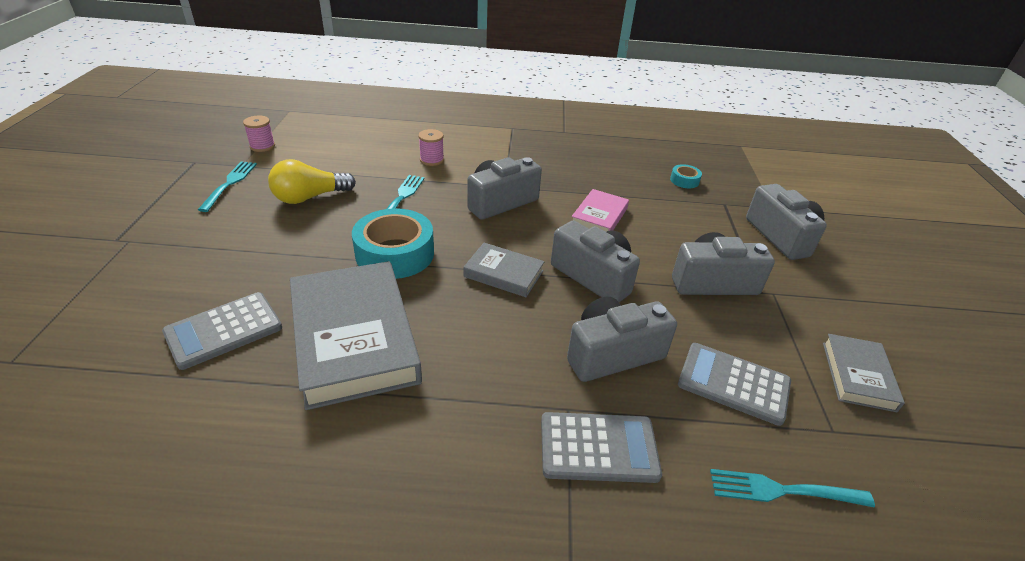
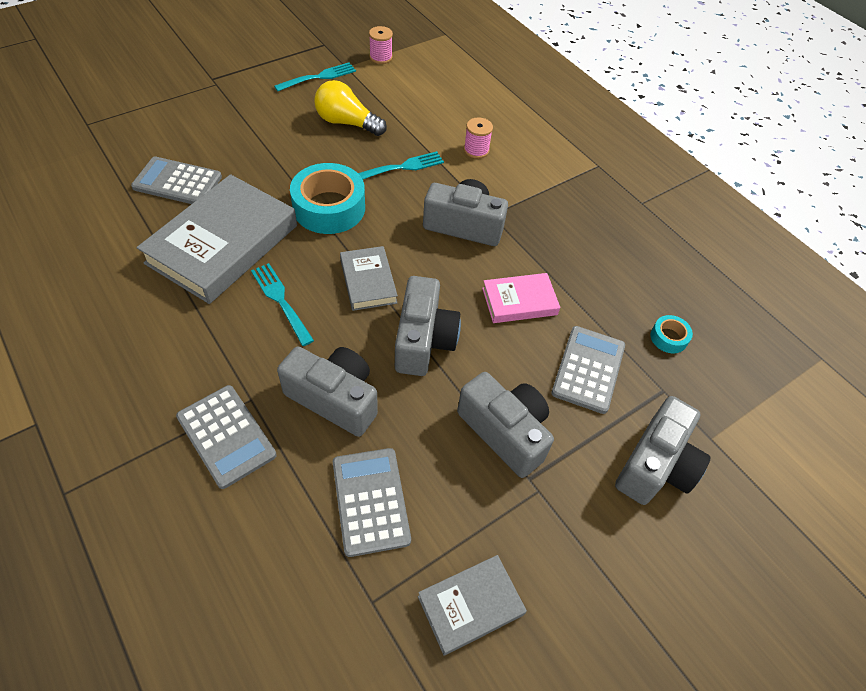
camera: 50 degrees right, 15 degrees up
(685, 221) = (588, 369): none -> grey calculator
(784, 490) = (271, 580): turquoise fork -> turquoise fork (281, 301)

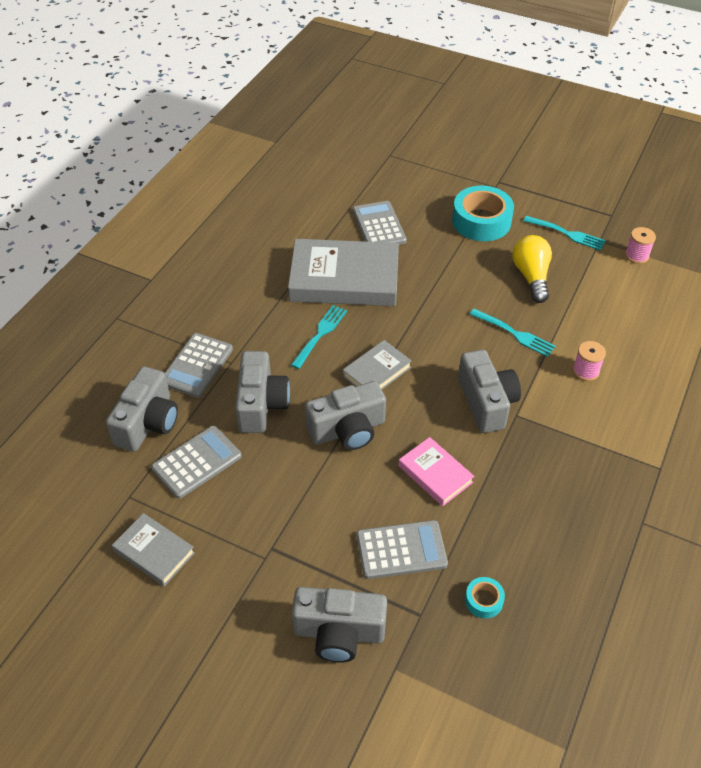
camera: 65 degrees right, 5 degrees down
(329, 207) = (429, 314): turquoise tape -> turquoise tape (481, 221)
(505, 432) = (301, 516): grey camera -> grey camera (148, 423)

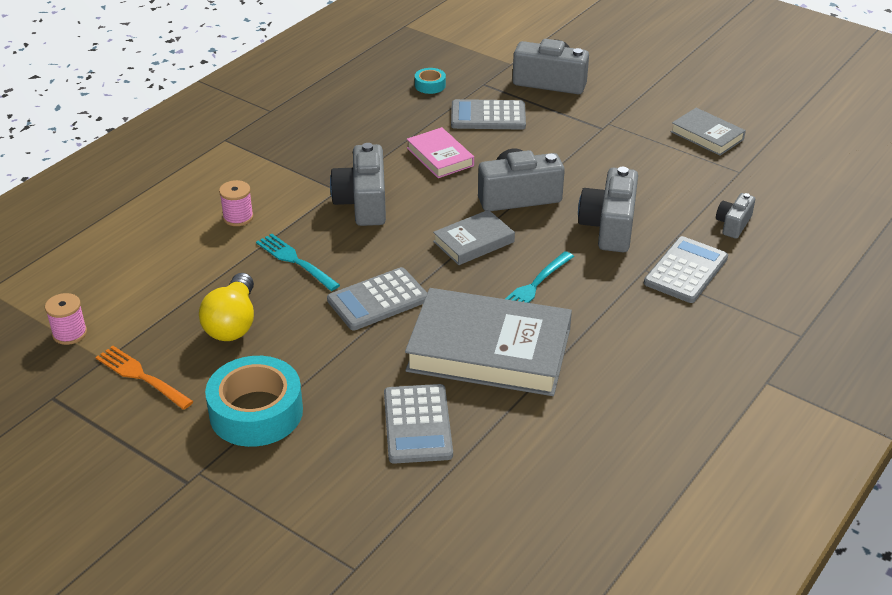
camera: 170 degrees left, 10 degrees down
(148, 423) = (733, 224): grey camera -> grey camera, size x0.55
(197, 462) = (675, 188): grey calculator -> grey calculator (378, 300)
(566, 234) = (142, 376): turquoise fork -> orange fork

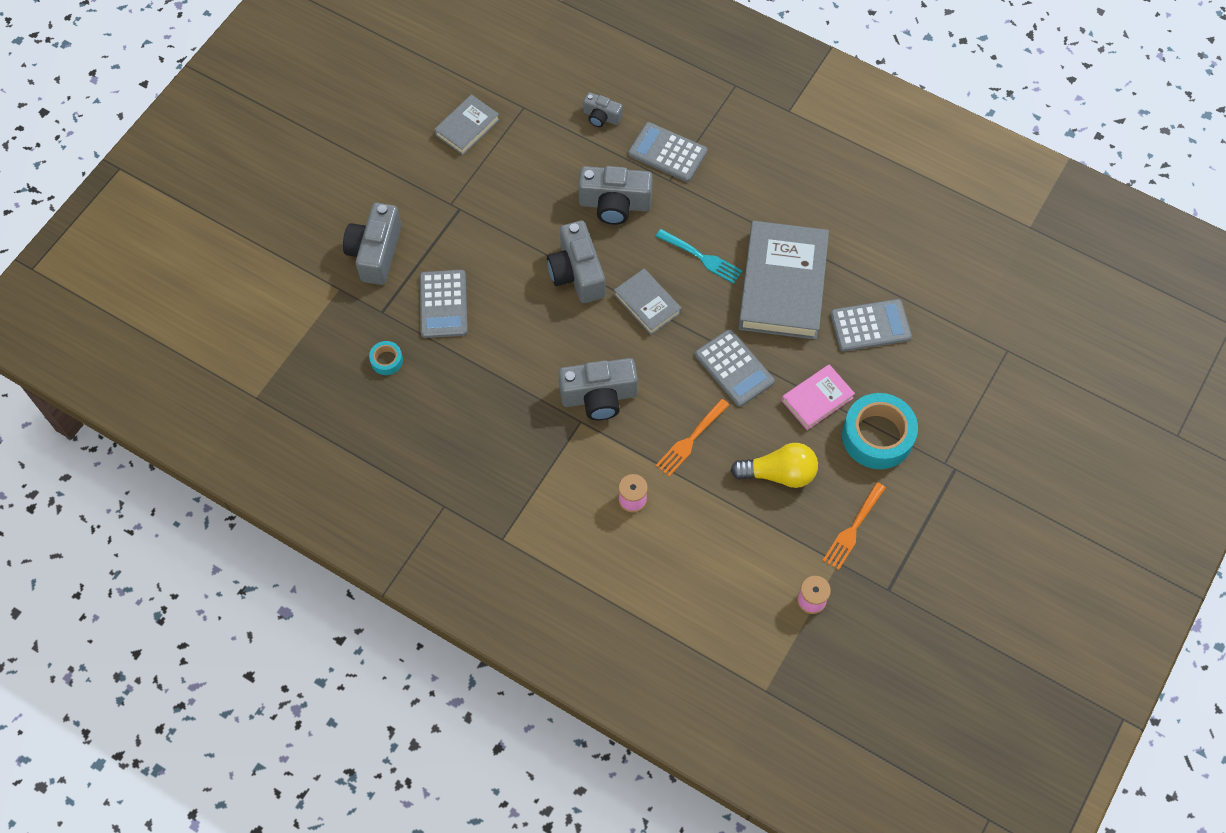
camera: 95 degrees left, 25 degrees up
(296, 261) = (691, 439): turquoise fork -> orange fork
(440, 157) = (518, 340): pink book -> pink book (817, 399)

